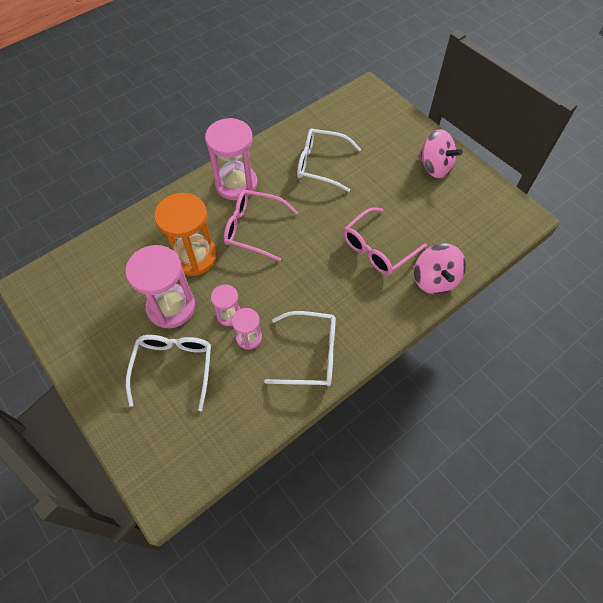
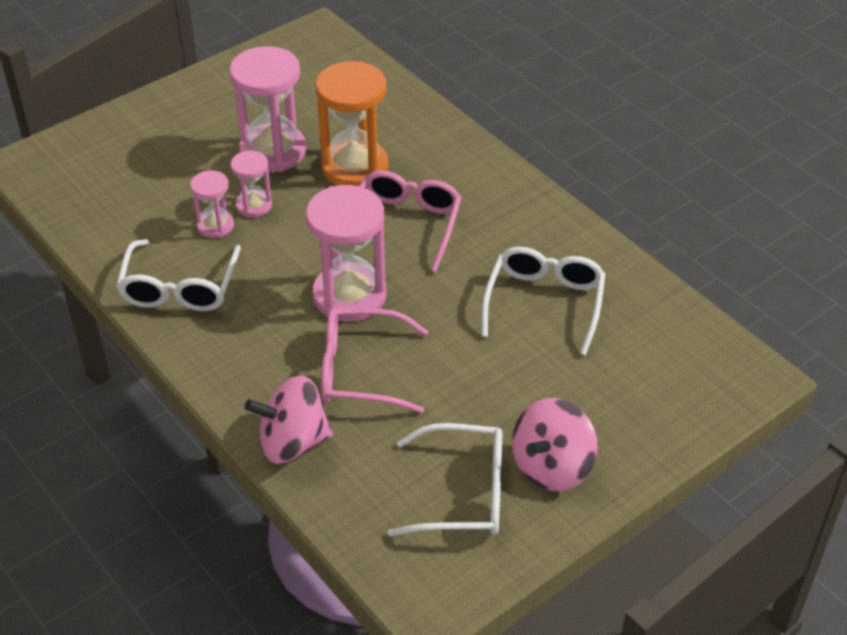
camera: 90 degrees right, 15 degrees down
(173, 367) = (182, 160): white glasses -> white glasses (463, 493)
(236, 184) = (494, 203): pink hourglass -> pink hourglass (349, 296)
(377, 248) = (360, 371): pink glasses -> pink glasses turned 45 degrees counterclockwise

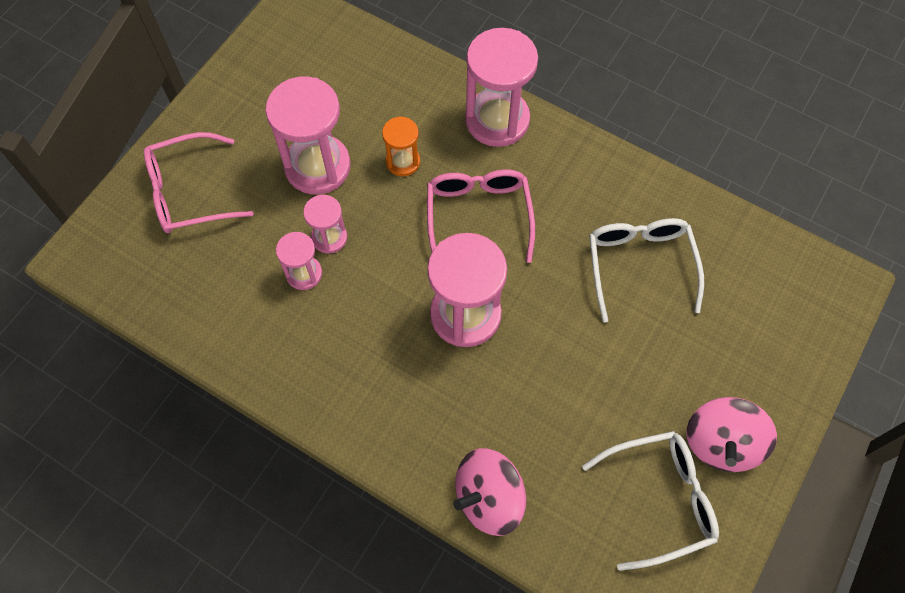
camera: 20 degrees left, 20 degrees up
(180, 288) = (304, 358): white glasses -> none
(354, 167) = (403, 162): orange hourglass -> orange hourglass, size x0.52
(360, 371) = (513, 396): pink glasses -> pink glasses (189, 193)
(463, 157) = (497, 120): none -> pink hourglass

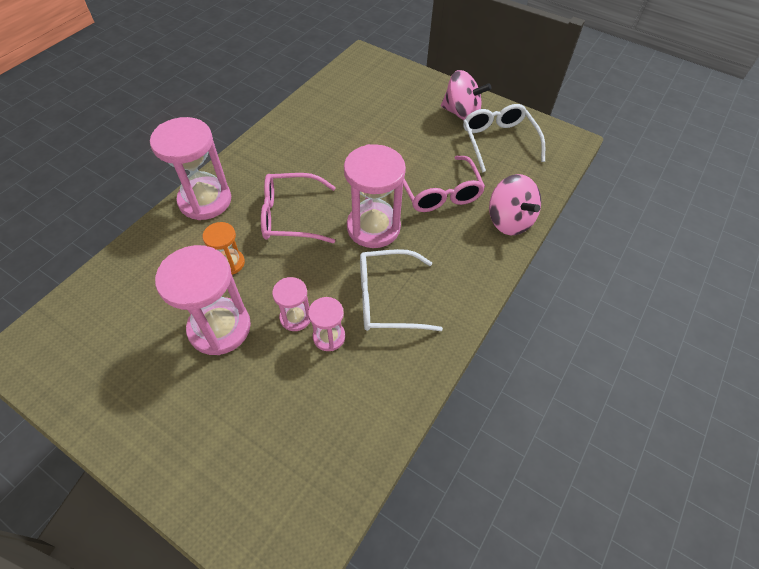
camera: 90 degrees left, 10 degrees down
(189, 193) = (224, 447): pink glasses -> pink glasses (439, 193)
(640, 265) = (342, 135): white glasses -> white glasses (387, 298)

